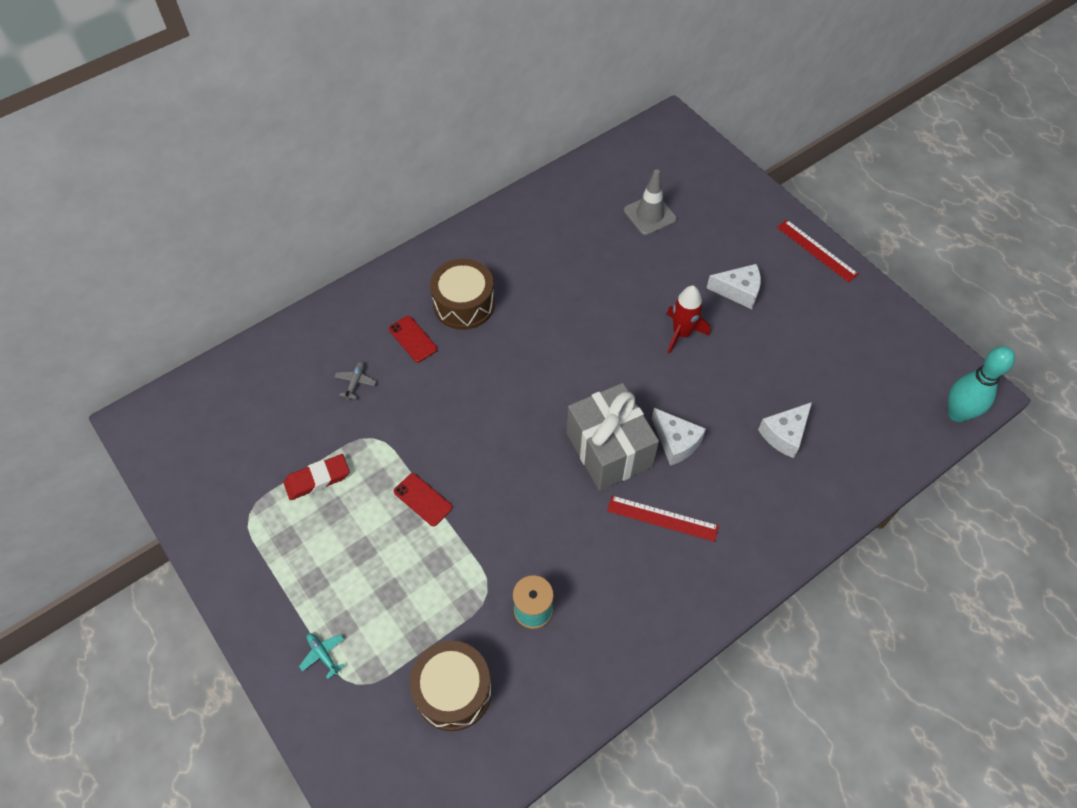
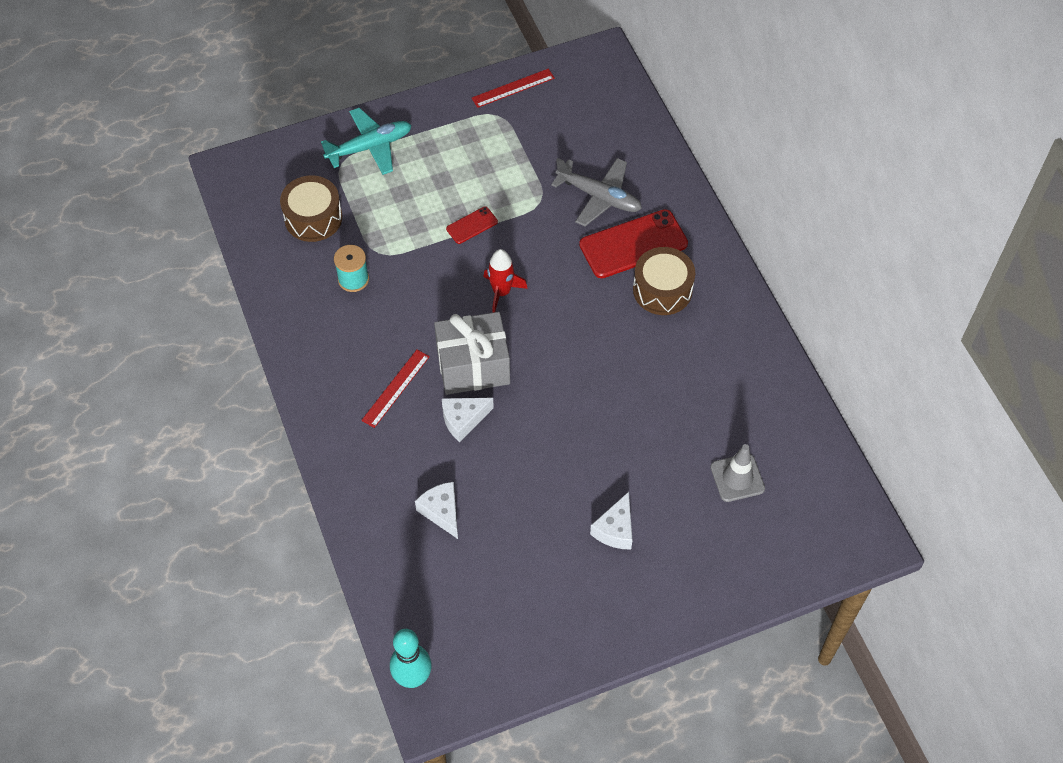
camera: 105 degrees right, 0 degrees up
(317, 479) = (514, 160): red eraser -> none
(323, 654) = (370, 147): turquoise plane -> turquoise plane, size x2.38
(355, 382) = (599, 197): grey plane -> grey plane, size x2.38
(413, 339) = (633, 244): red phone -> red phone, size x2.06
(682, 333) = (578, 461): red rocket -> red rocket (501, 292)
(817, 250) = (649, 627): red ruler -> red ruler (513, 88)

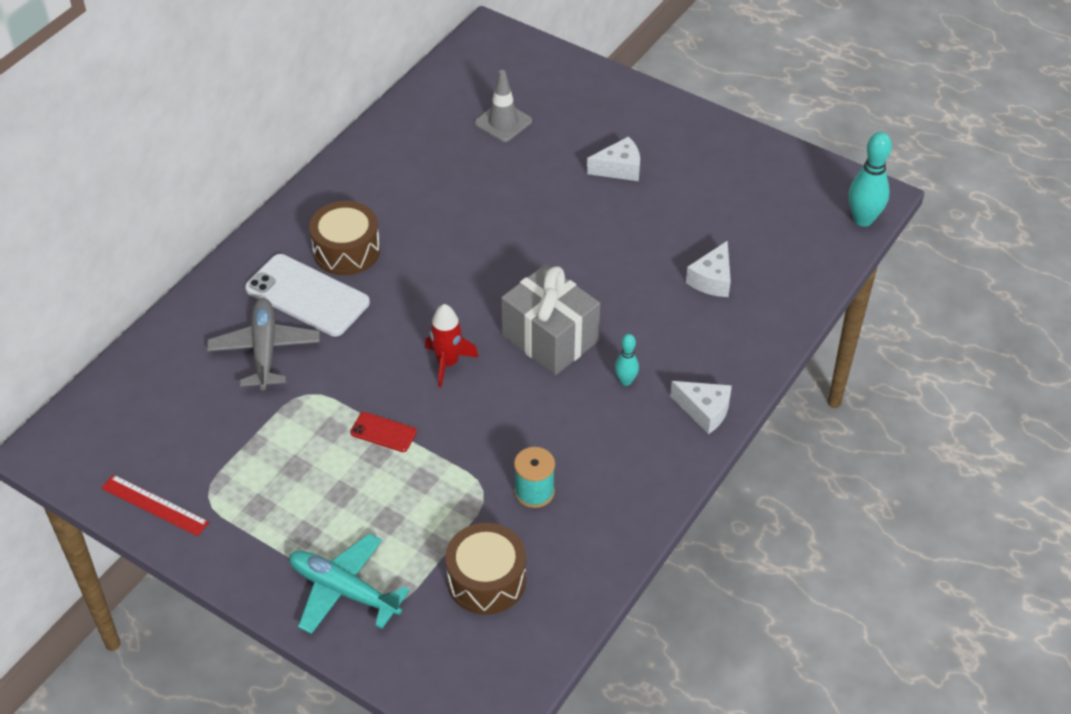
camera: 125 degrees left, 10 degrees down
(396, 388) = (625, 381): red ruler -> turquoise bowling pin
(463, 420) = (612, 314): white cheese -> white cheese (704, 411)
(633, 244) = (307, 296): red phone -> white phone

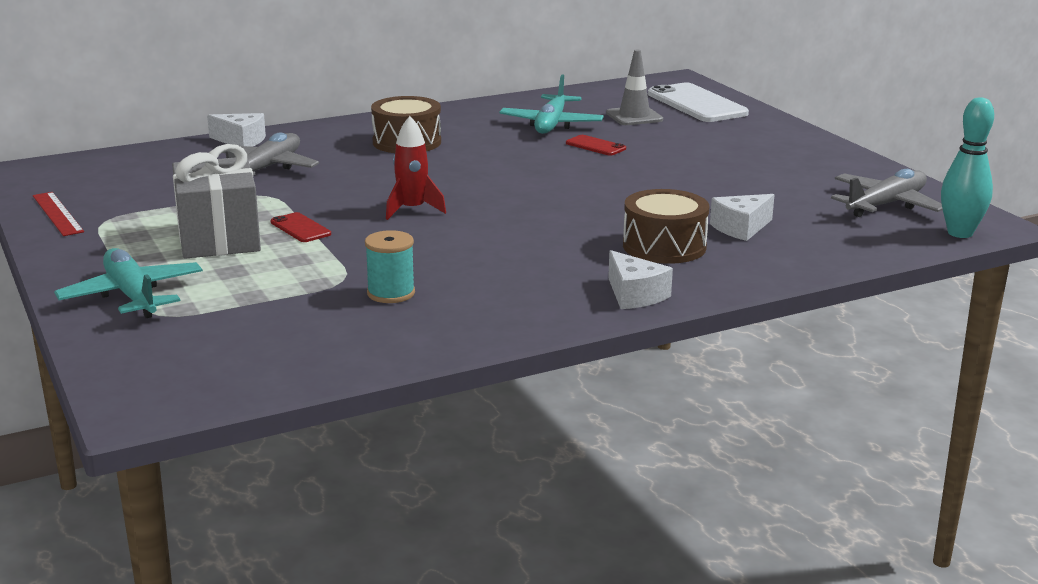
camera: 30 degrees right, 25 degrees down
(307, 296) = (341, 154): white phone -> white phone (696, 104)
(444, 166) = (551, 124): none -> turquoise plane
(486, 580) = (268, 328): brown drum -> brown drum (664, 246)
(510, 190) = (595, 146): none -> red phone
(550, 338) = (528, 220): grey gift -> grey gift (219, 238)
(619, 169) = (717, 156): white cheese -> white cheese (241, 141)
(625, 381) = (572, 259): turquoise bowling pin -> none
(790, 197) = (886, 205): none -> grey plane

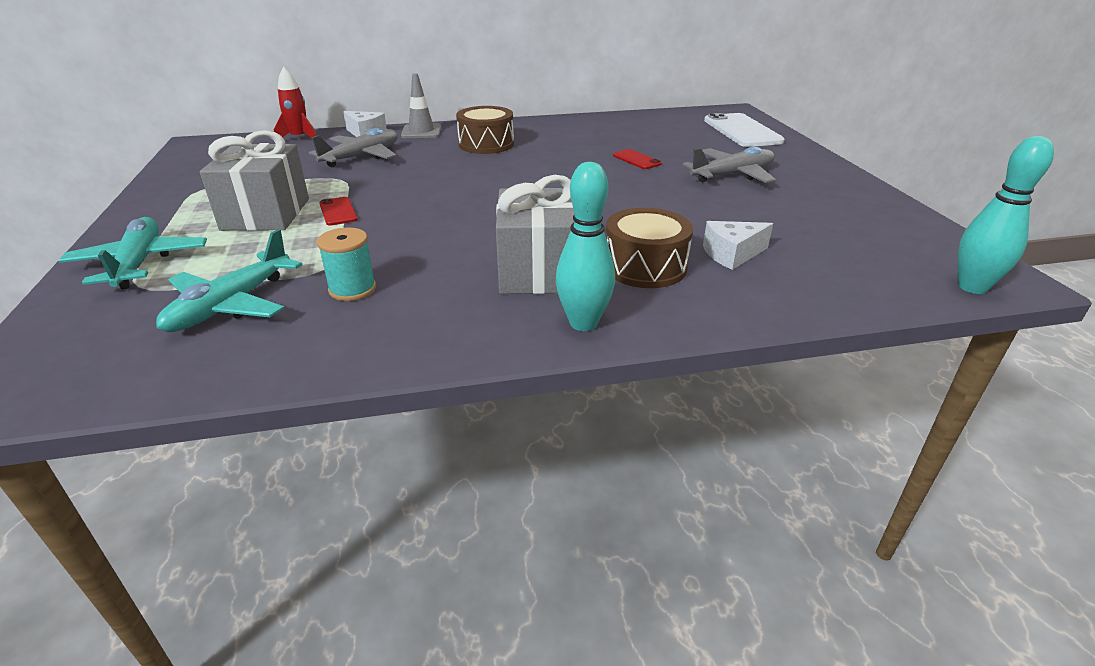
camera: 15 degrees right, 10 degrees up
(58, 213) = (175, 180): red ruler -> none
(412, 210) = (443, 204): red rocket -> red rocket (300, 138)
(551, 124) = (610, 139): turquoise plane -> turquoise plane (230, 305)
(563, 260) = (538, 270): none -> grey gift
(634, 116) = (683, 137): grey traffic cone -> grey traffic cone (421, 132)
(634, 295) = (583, 323): white cheese -> turquoise bowling pin
(886, 205) = (893, 243): grey plane -> grey plane (732, 175)

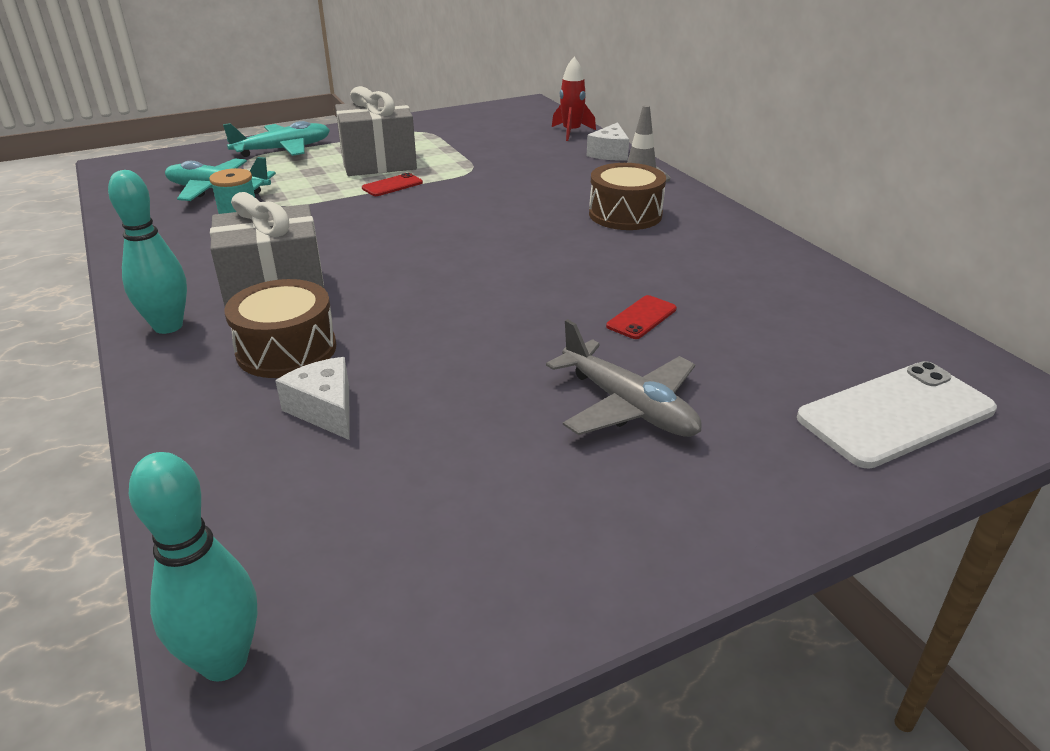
camera: 75 degrees right, 0 degrees up
(362, 157) = (537, 166): grey plane -> none

